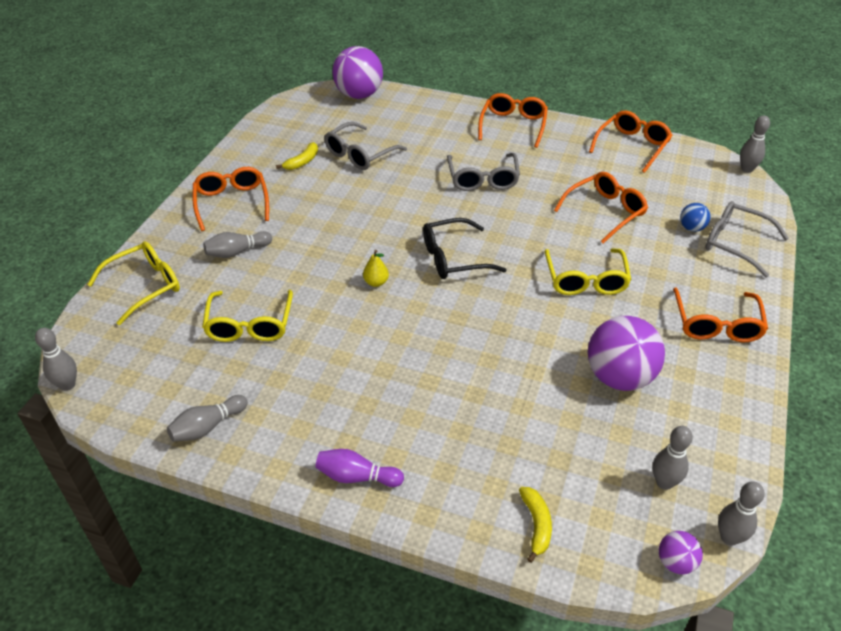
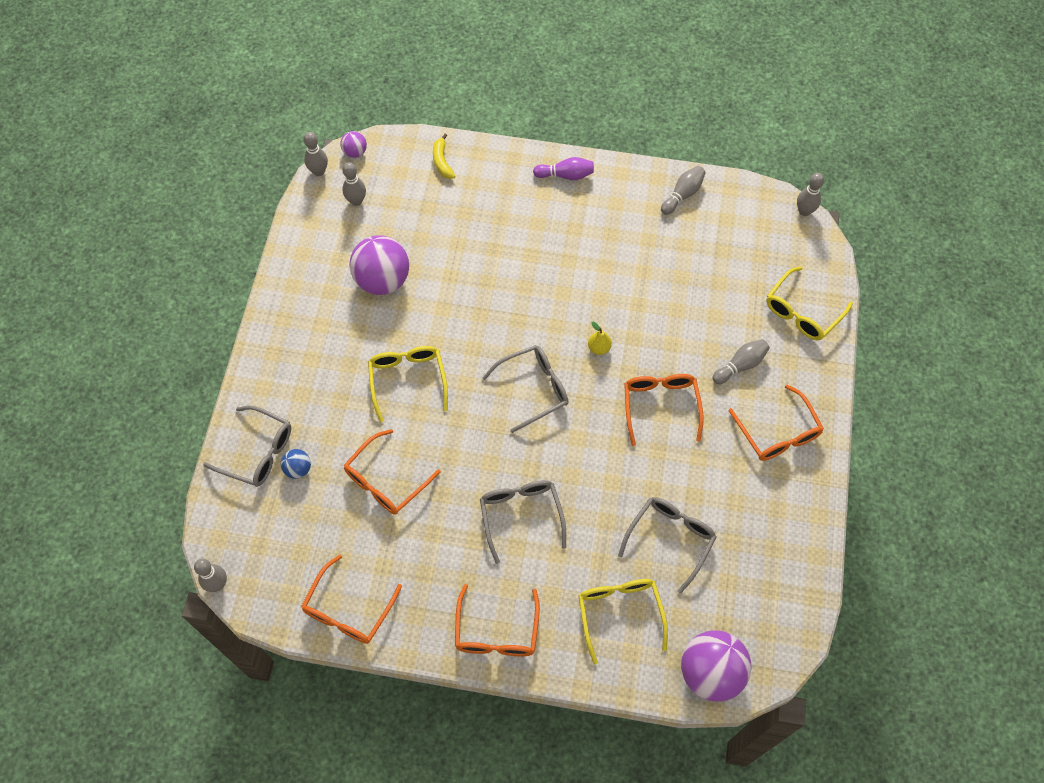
camera: 170 degrees right, 20 degrees up
(250, 325) = (691, 285): yellow glasses -> yellow glasses (620, 613)
(302, 162) = (731, 514): yellow banana -> none
(453, 258) = (534, 389): black glasses -> grey glasses
(716, 324) = (295, 345): orange glasses -> orange glasses (660, 406)

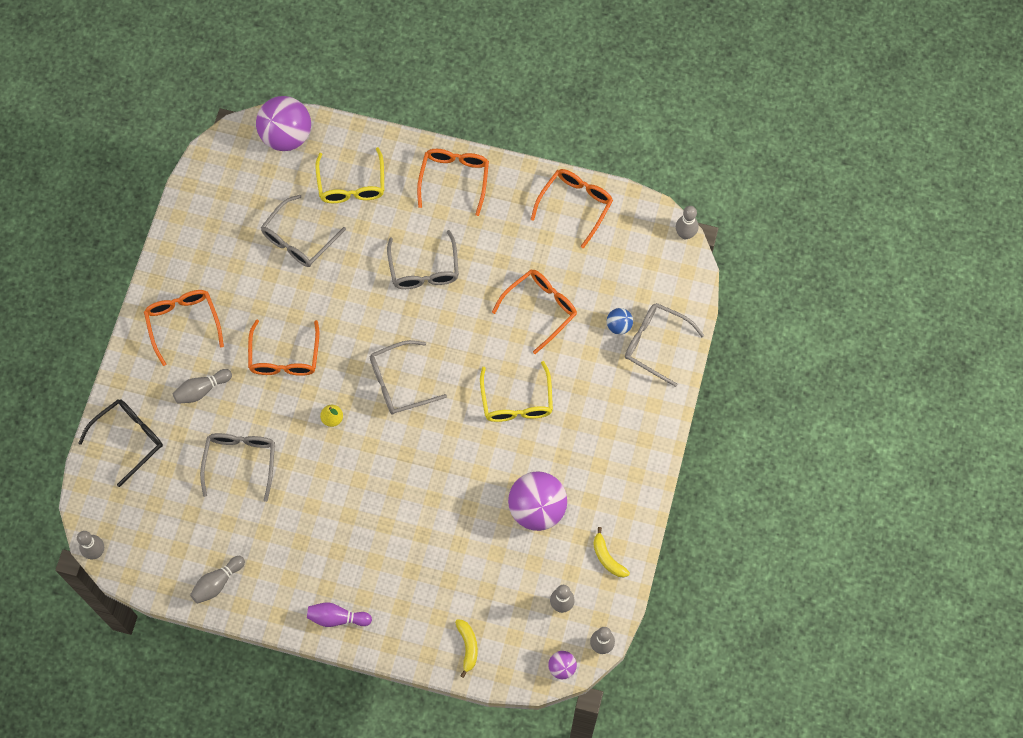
camera: 175 degrees left, 5 degrees up
(312, 242) = (607, 558): none -> yellow banana
(684, 300) = (240, 461): none -> grey glasses
(802, 312) = (129, 439): yellow glasses -> black glasses

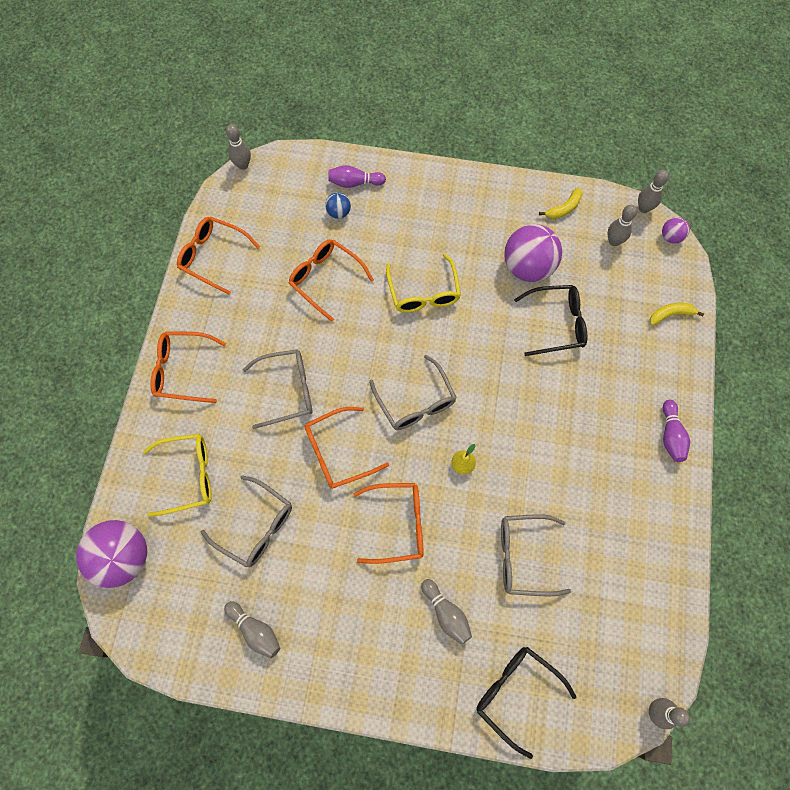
camera: 95 degrees left, 0 degrees up
(183, 323) = (366, 649): orange glasses -> orange glasses (338, 452)
(217, 583) = (661, 563): grey bowling pin -> grey bowling pin (255, 631)
(469, 528) = (557, 324): none -> black glasses
(517, 401) = (423, 292): yellow glasses -> yellow glasses turned 90 degrees clockwise
(655, 344) = (354, 183): grey glasses -> purple bowling pin

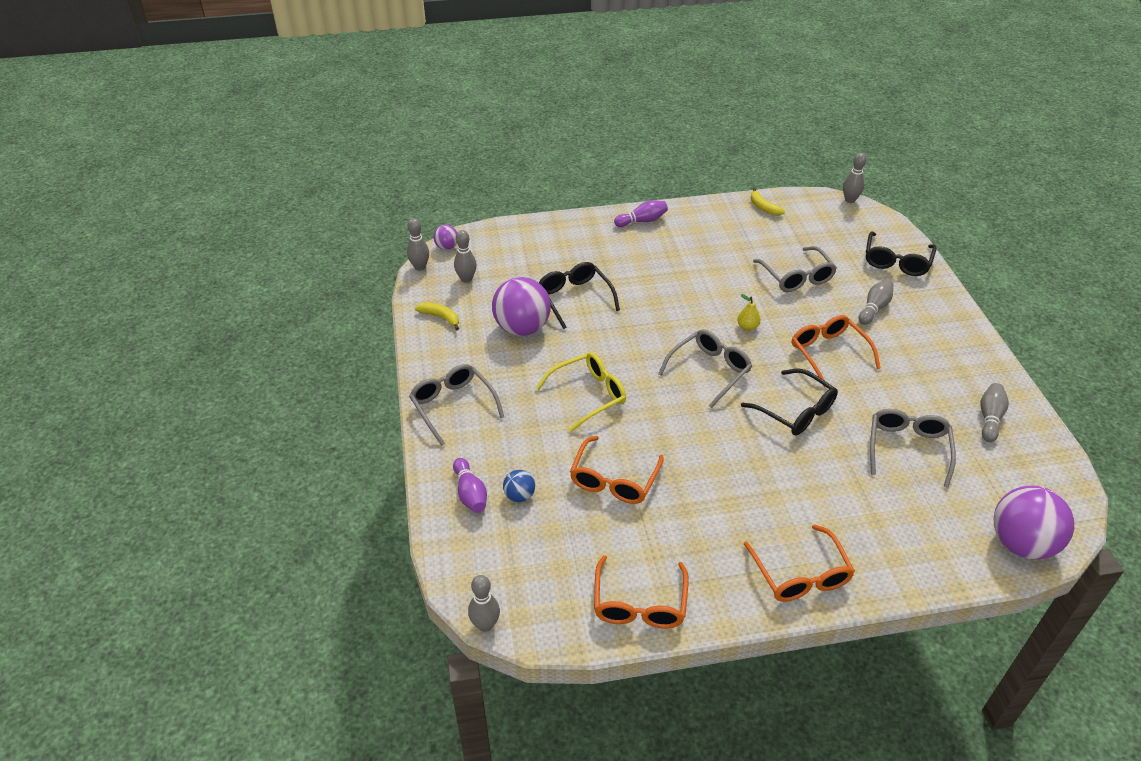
camera: 110 degrees left, 25 degrees down
(188, 476) = (905, 521): yellow glasses -> none
(287, 390) = (761, 470): grey glasses -> grey glasses (453, 406)
(338, 452) = (796, 411): orange glasses -> black glasses
(671, 315) = (529, 236): yellow banana -> yellow banana (763, 207)

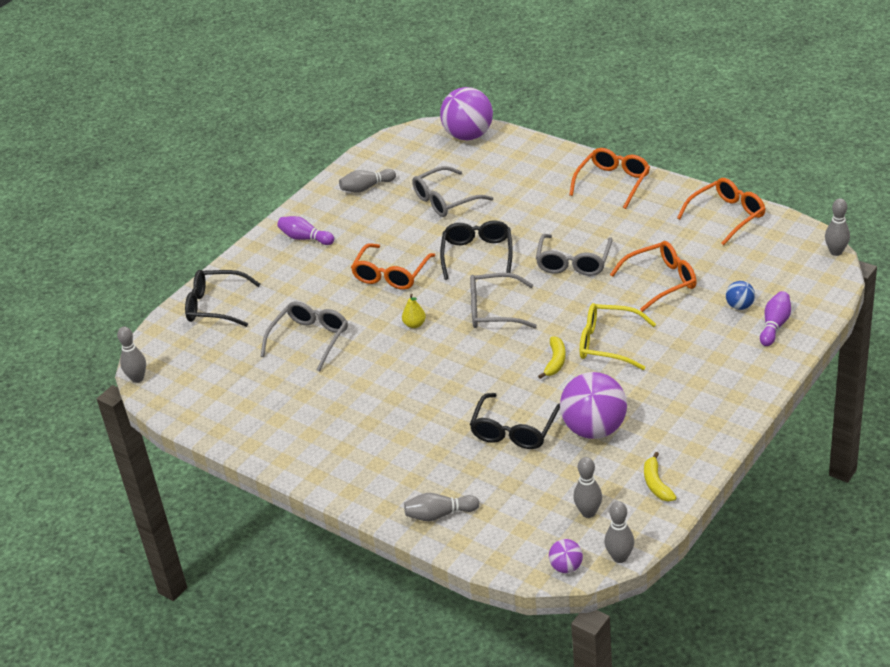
camera: 130 degrees left, 5 degrees down
(453, 406) = (726, 394): grey glasses -> grey glasses (573, 262)
(642, 221) = (341, 474): purple bowling pin -> purple bowling pin (305, 238)
(763, 207) = (217, 418): yellow banana -> yellow banana (555, 361)
(874, 308) = (301, 284): grey bowling pin -> grey bowling pin (439, 514)
(896, 261) = (215, 306): black glasses -> black glasses turned 150 degrees counterclockwise

